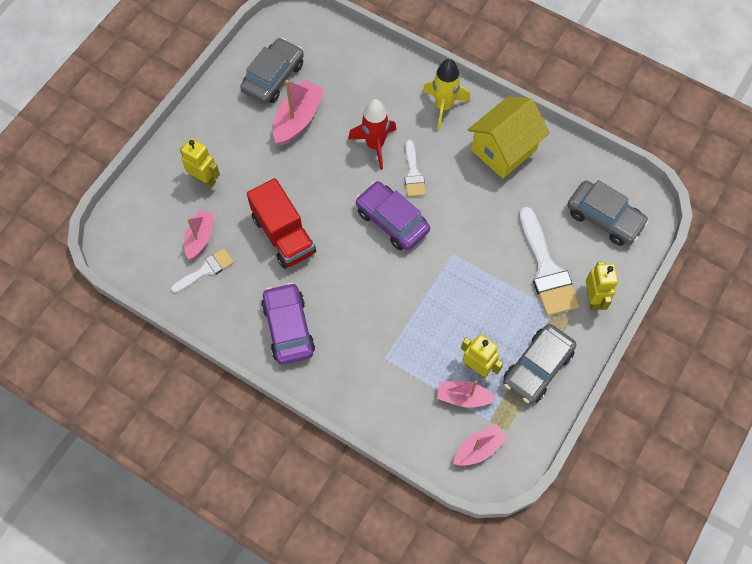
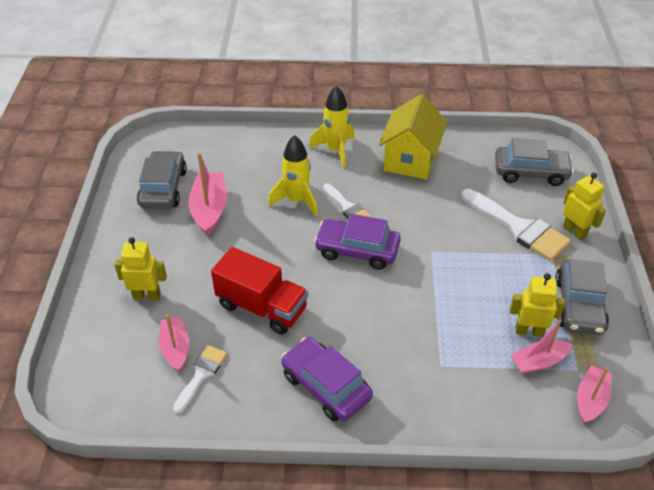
camera: 30 degrees left, 20 degrees down
(375, 145) = (297, 200): red rocket -> yellow rocket

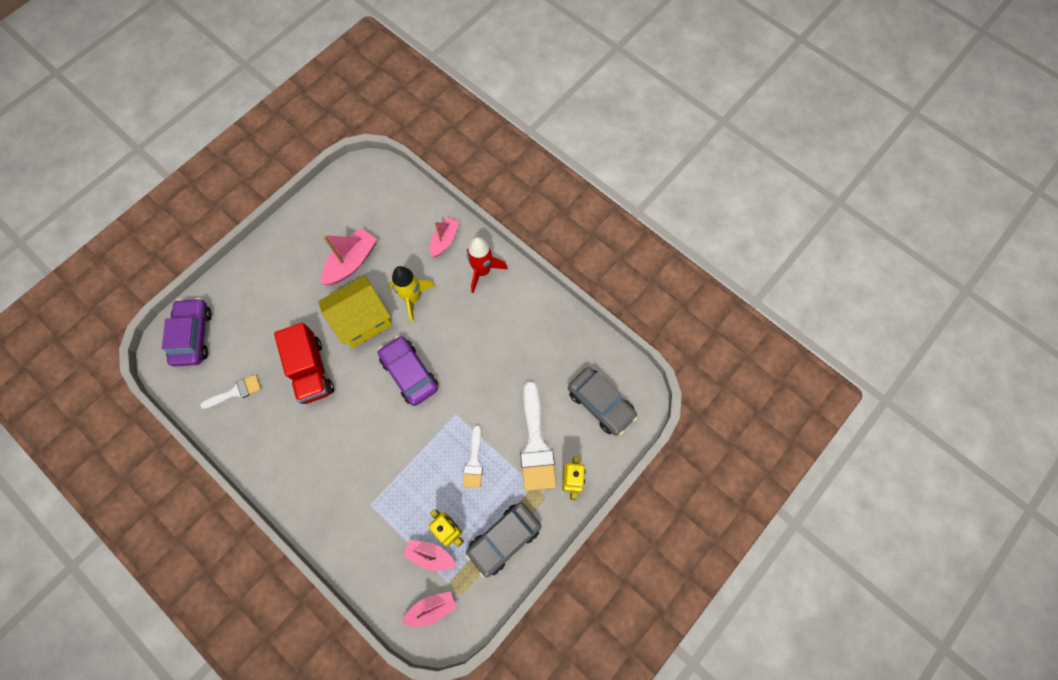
camera: 40 degrees right, 25 degrees up
(147, 295) = (256, 306): yellow robot -> none
(163, 188) = (340, 219): grey car -> none
(175, 348) = (238, 360): pink boat -> pink boat (444, 240)
(326, 386) = (293, 460): purple car -> purple car (193, 335)
(335, 150) = (482, 271): yellow rocket -> red rocket
(347, 207) = (439, 331): white brush -> white brush (474, 461)
(410, 160) = (526, 321): yellow house -> yellow house (362, 320)

